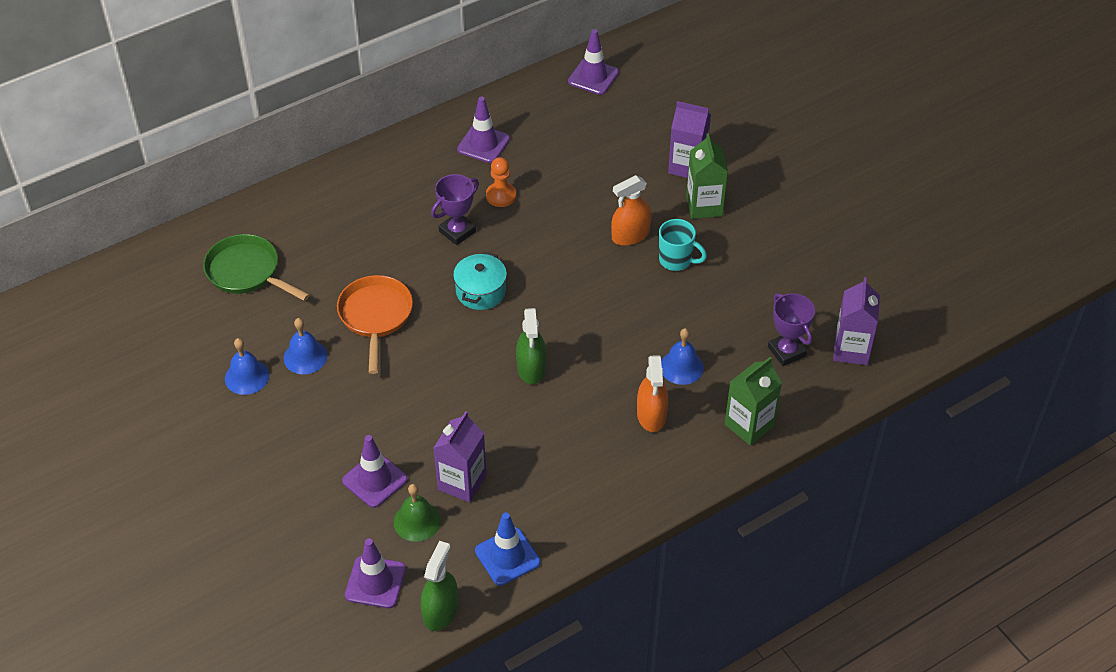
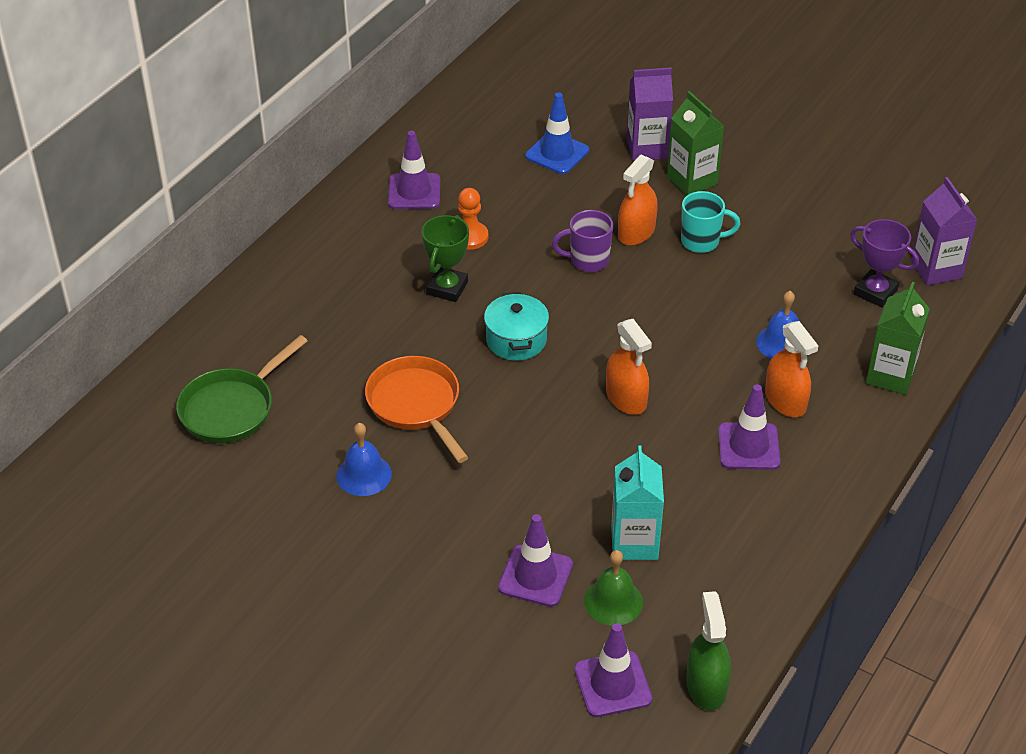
camera: 25 degrees left, 5 degrees down
(247, 272) = (231, 408): green pan -> green pan turned 60 degrees counterclockwise
(247, 377) = (309, 520): blue bell -> none
(457, 231) = (447, 288): purple trophy -> green trophy
(462, 482) = (634, 542): purple carton -> turquoise carton
(507, 556) = (738, 600): blue traffic cone -> blue traffic cone (557, 153)
(531, 368) = (626, 398): green spray bottle -> orange spray bottle
(577, 246) = (588, 260): none -> purple mug
(593, 77) = (487, 92): purple traffic cone -> purple traffic cone (748, 446)

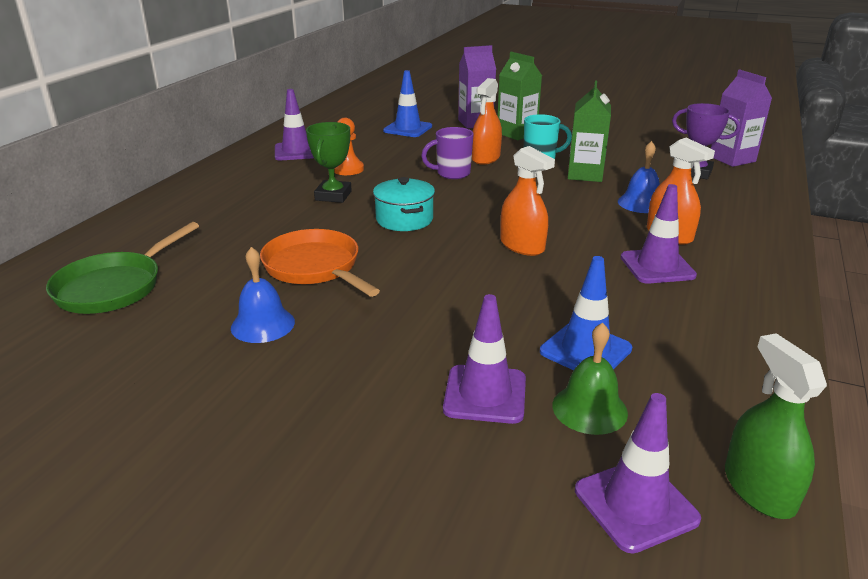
camera: 10 degrees left, 15 degrees down
(634, 542) = (585, 350): turquoise carton -> blue traffic cone
(890, 375) = (747, 213): green carton -> green carton (585, 174)

